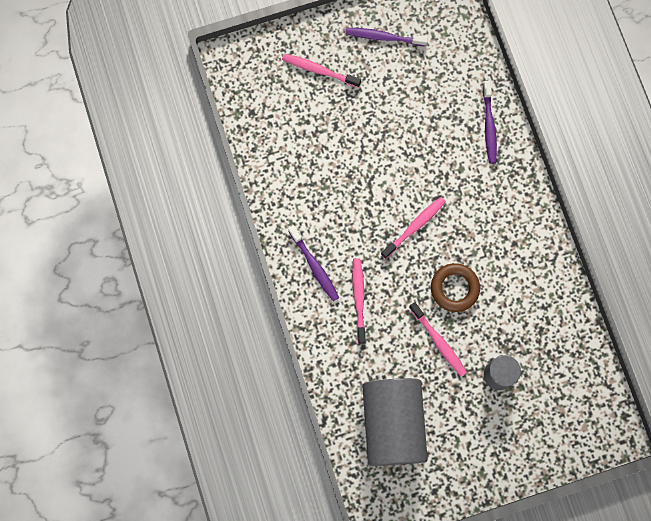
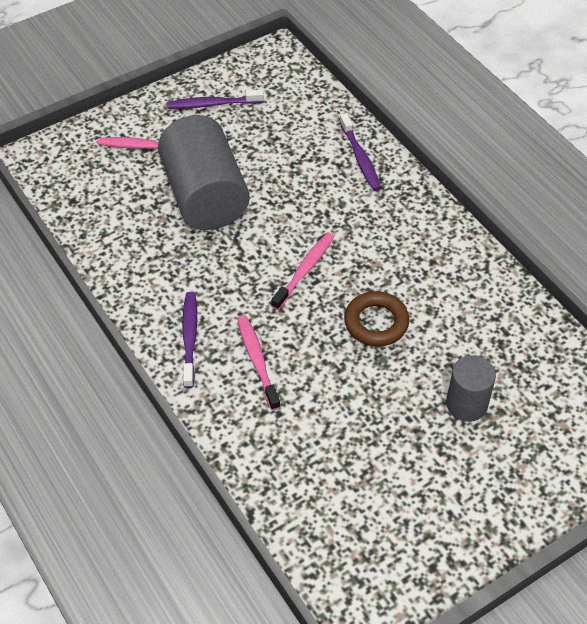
camera: 15 degrees left, 25 degrees down
(314, 266) = (189, 338): purple toothbrush -> purple toothbrush turned 135 degrees counterclockwise
(393, 424) = (347, 495): grey cylinder -> grey cylinder (205, 195)
(438, 341) = (376, 385): pink toothbrush -> none

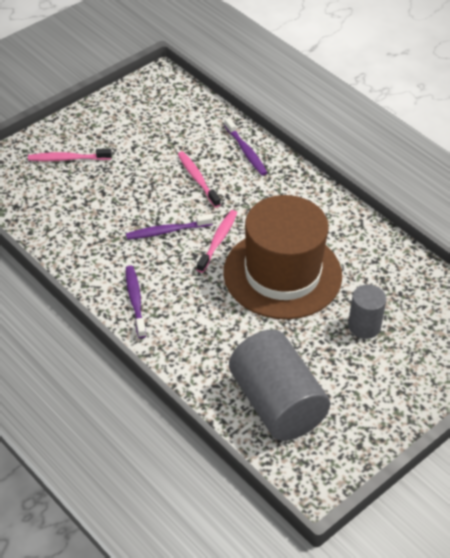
camera: 10 degrees left, 5 degrees down
(205, 195) = (125, 192): grey cylinder -> grey cylinder (277, 404)
(212, 104) = (117, 121): purple toothbrush -> purple toothbrush (167, 231)
(257, 361) = (193, 312): pink toothbrush -> pink toothbrush (197, 179)
(376, 322) = (282, 274): brown ring -> brown hat

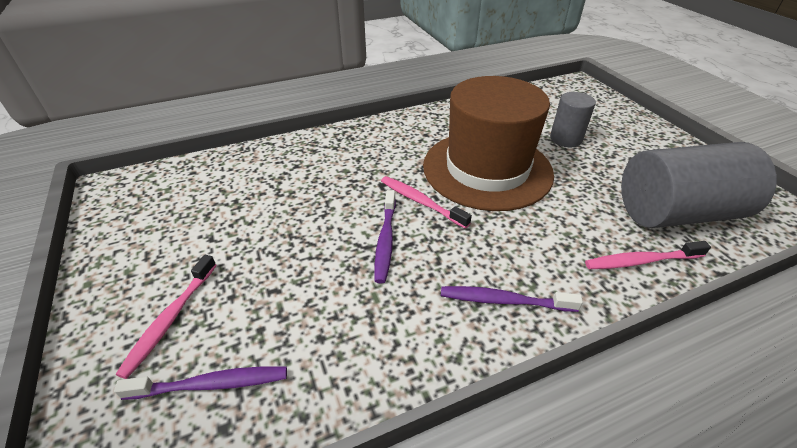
camera: 70 degrees left, 5 degrees down
(197, 179) = (312, 196): pink toothbrush -> pink toothbrush (641, 261)
(246, 151) = (294, 153): purple toothbrush -> purple toothbrush (211, 384)

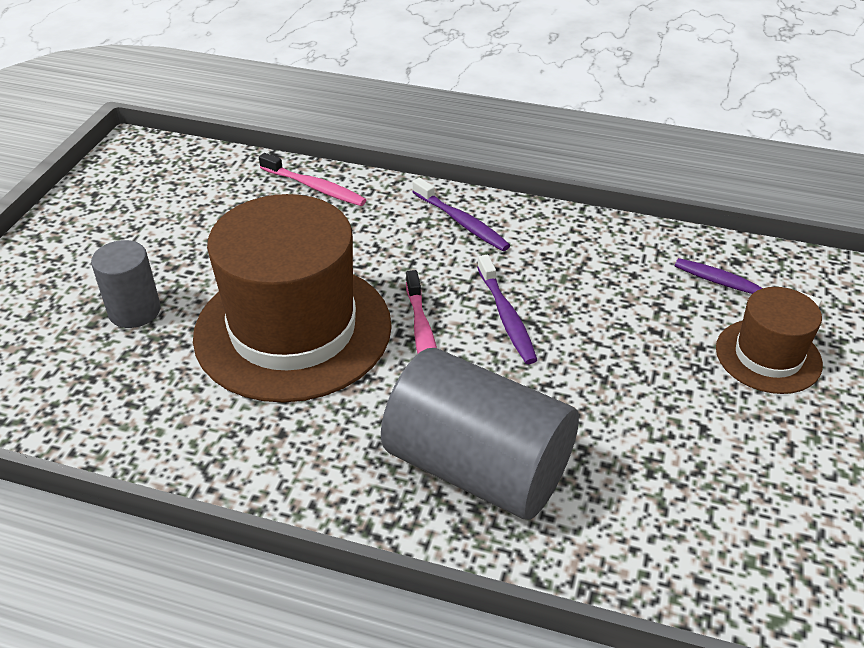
camera: 140 degrees left, 0 degrees up
(170, 319) = (768, 356): pink toothbrush -> brown hat
(385, 240) = (506, 316): purple toothbrush -> purple toothbrush turned 120 degrees clockwise
(676, 213) = (212, 193): grey cylinder -> grey cylinder (477, 468)

